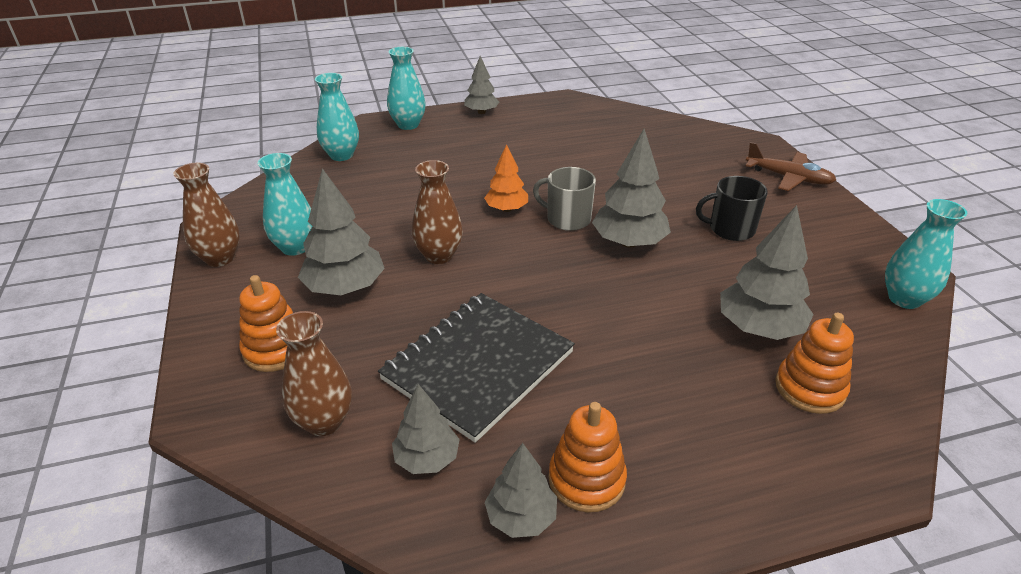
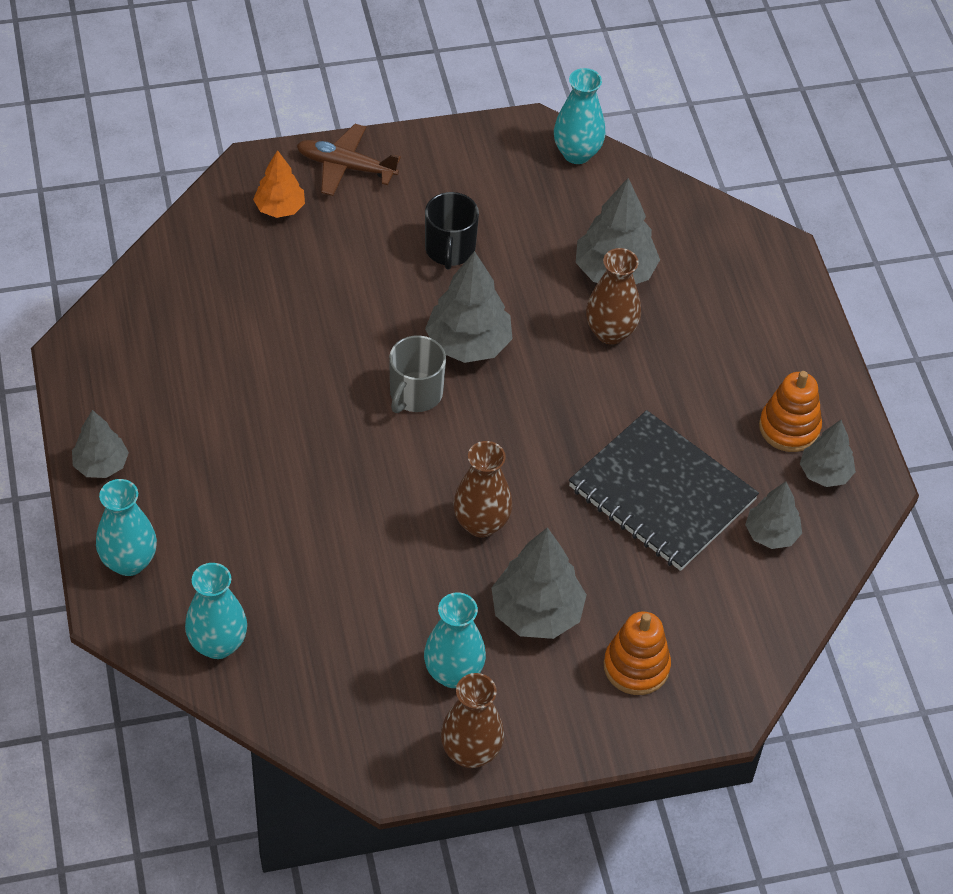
camera: 90 degrees left, 15 degrees up
(324, 422) = (732, 613): brown vase -> brown vase (610, 332)
(506, 209) = (387, 452): orange tree -> orange tree (280, 208)
(788, 178) = (345, 167): brown plane -> brown plane turned 105 degrees counterclockwise
(809, 388) = (691, 260): orange stacking toy -> none

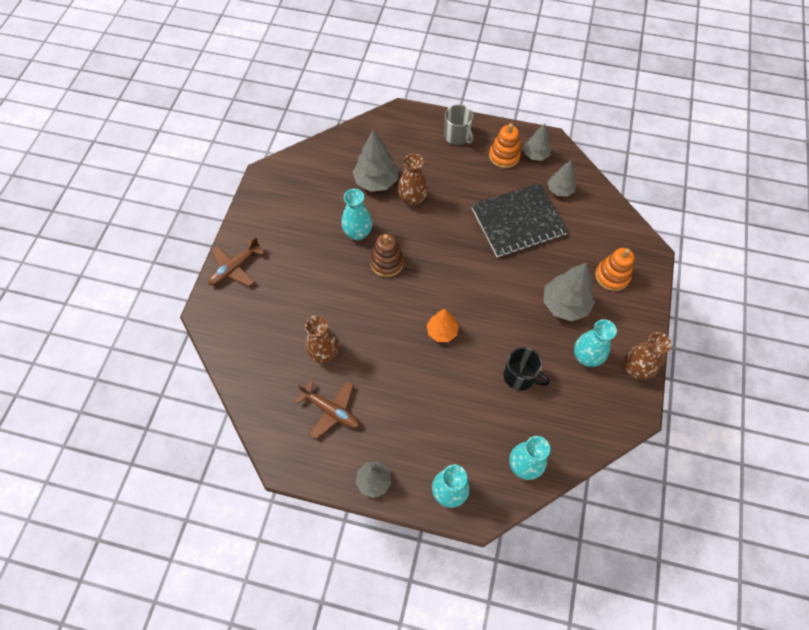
camera: 60 degrees left, 10 degrees up
(181, 373) = (331, 410): none -> brown plane
(280, 208) = (244, 312): orange tree -> orange tree (442, 331)
(415, 394) = (406, 300): grey mug -> grey mug (457, 136)
(450, 249) = (321, 244): black mug -> black mug (520, 376)
(468, 344) = (387, 262): grey tree -> brown stacking toy
(481, 524) = (501, 305): brown vase -> brown vase (324, 353)
(577, 153) = (293, 163): turquoise vase -> turquoise vase (358, 233)

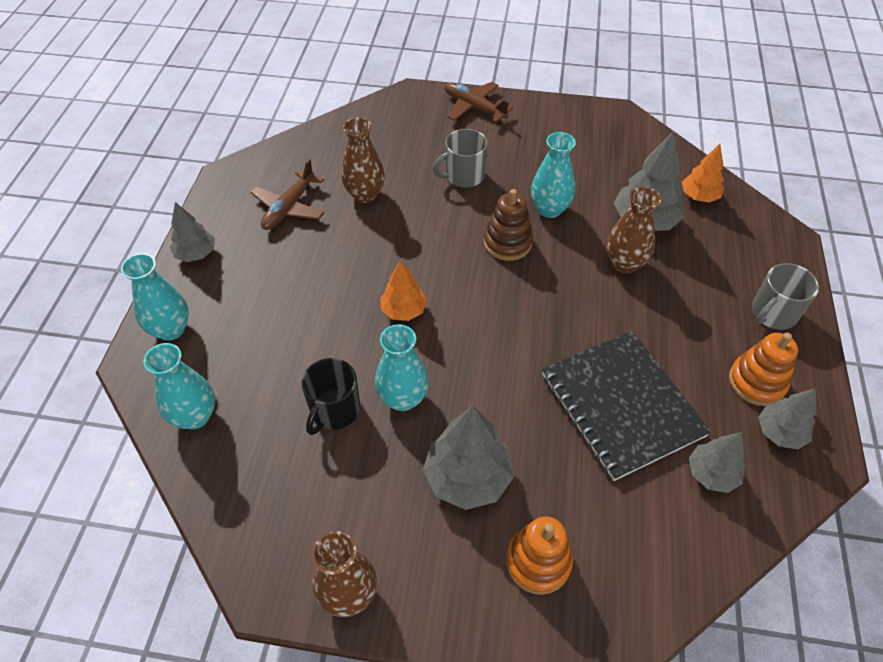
camera: 85 degrees right, 10 degrees down
(315, 283) = (463, 176): none -> grey mug
(358, 147) = (699, 196): none -> orange tree
(586, 357) = (370, 509): turquoise vase -> turquoise vase (403, 398)

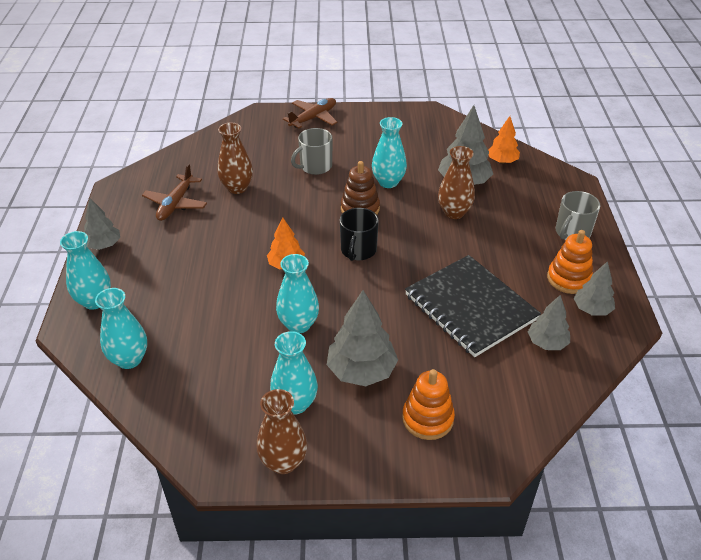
camera: 10 degrees left, 10 degrees down
(334, 410) = (245, 340): black mug -> black mug (358, 250)
(378, 511) = (295, 404): none -> turquoise vase
(474, 107) = (313, 118): brown plane -> brown plane turned 105 degrees clockwise

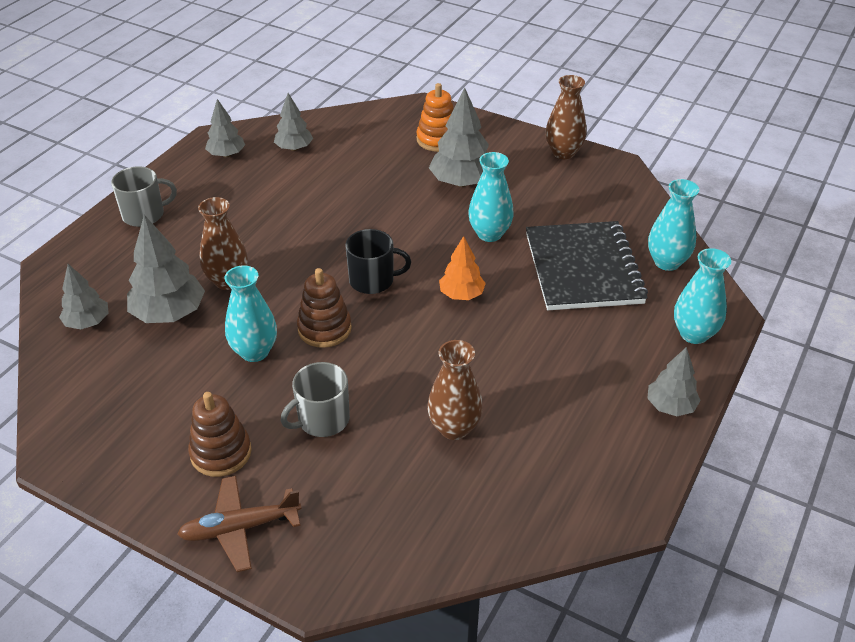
camera: 150 degrees left, 0 degrees up
(176, 204) = (553, 435): brown plane -> none
(295, 404) = (532, 181): turquoise vase -> none
(315, 166) = (322, 419): grey mug -> grey mug turned 150 degrees clockwise
(353, 137) = (221, 453): none -> brown stacking toy
(358, 250) = (373, 280): black mug -> black mug turned 45 degrees clockwise
(470, 307) = (323, 192): black notebook -> black notebook (583, 268)
(502, 161) = (87, 322): orange tree -> grey tree
(568, 279) = (210, 181): orange stacking toy -> none

